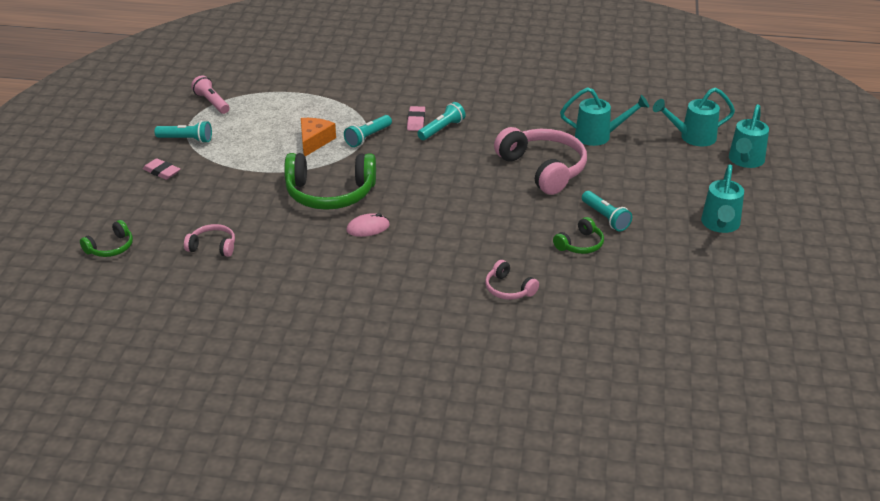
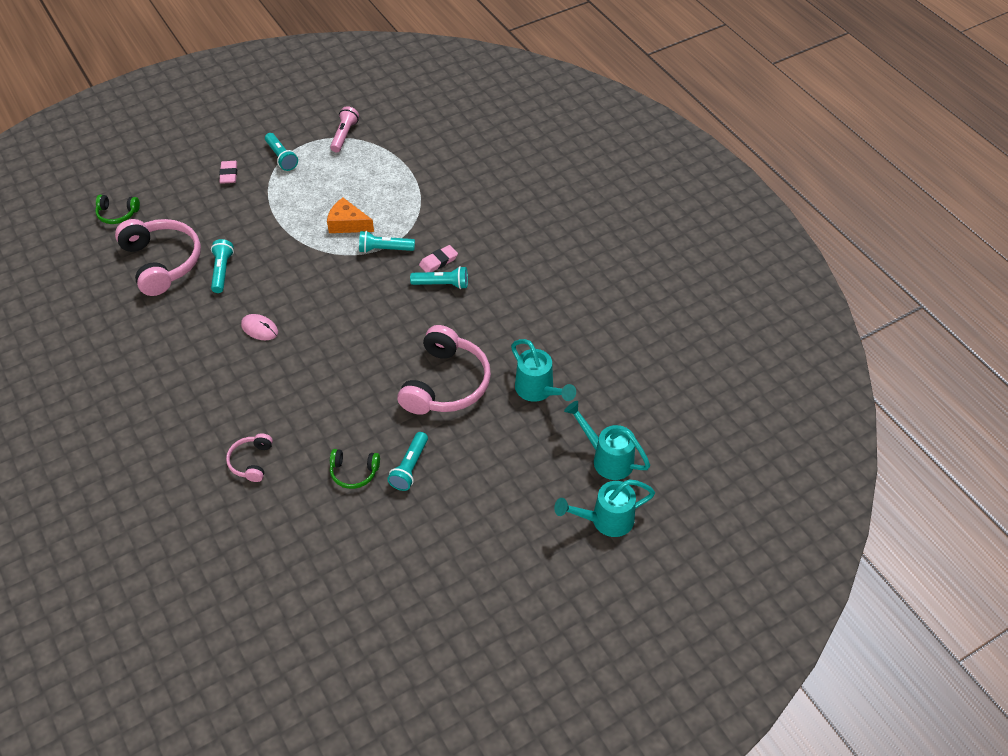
camera: 50 degrees right, 15 degrees up
(213, 247) = (162, 262): pink headphones -> pink headphones, size x2.02
(273, 220) = (222, 271): none -> turquoise flashlight
(314, 141) = (348, 224): orange cheese -> orange cheese turned 135 degrees counterclockwise
(330, 193) = (285, 279): green headphones -> none
(720, 225) = (474, 556): turquoise watering can -> none

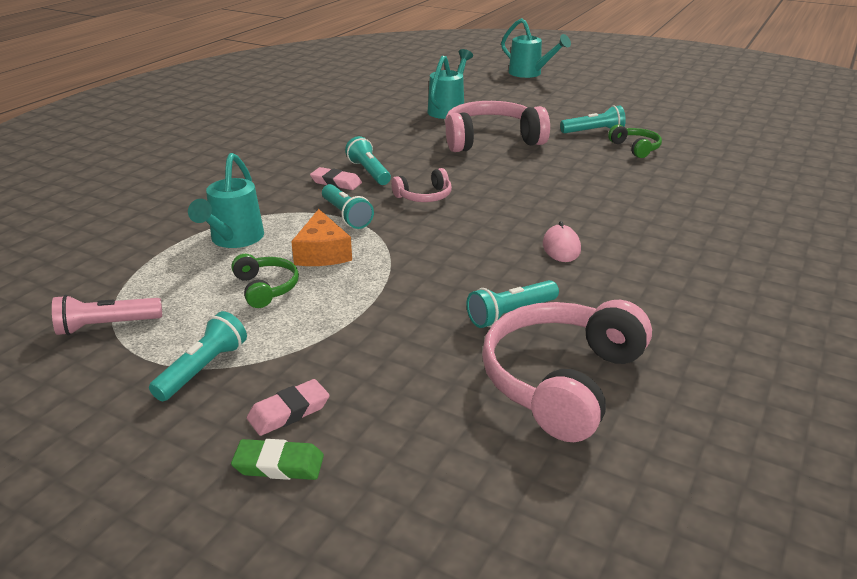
camera: 120 degrees left, 20 degrees down
(117, 214) = (520, 513): green headphones -> green headphones (266, 288)
(203, 164) = (279, 465): none -> green eraser
(251, 461) = (708, 191): pink headphones -> pink headphones (424, 196)
(607, 458) = (479, 81): turquoise watering can -> turquoise watering can (233, 240)

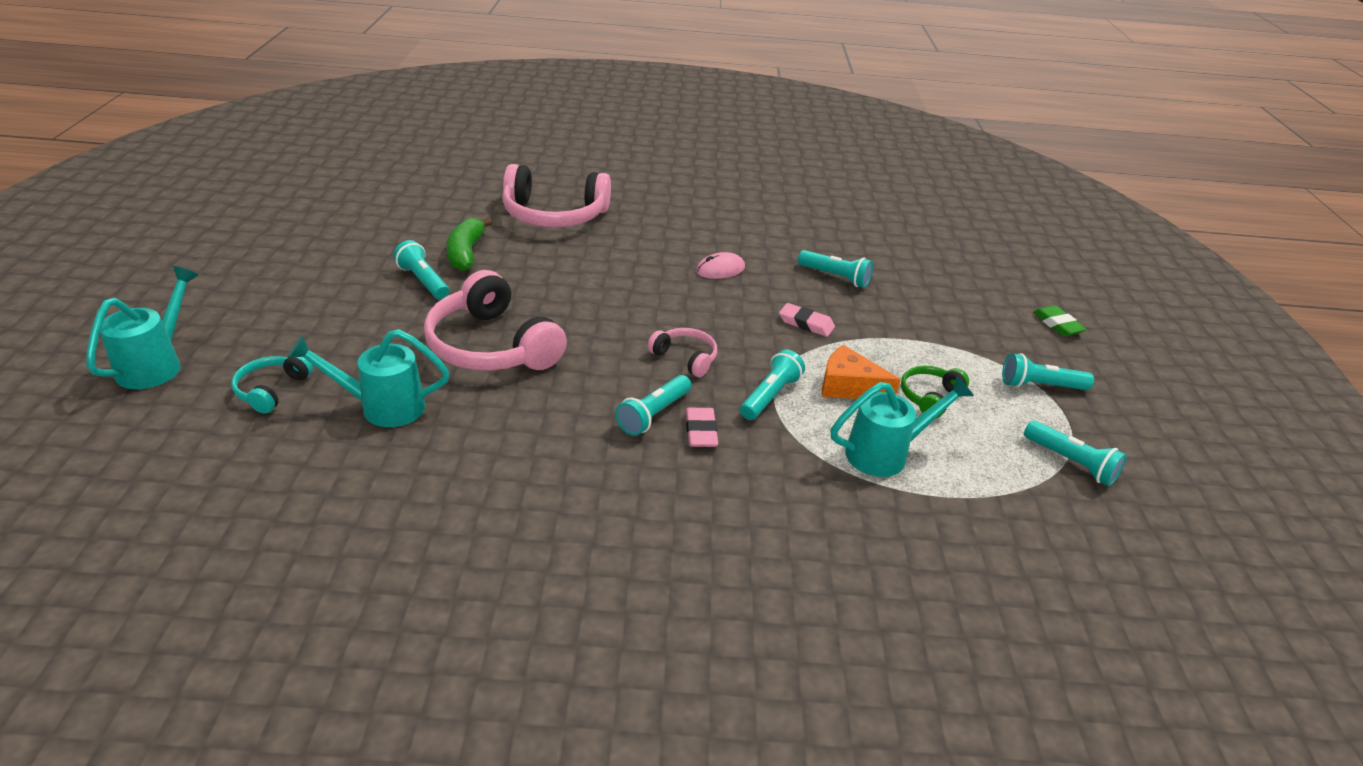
camera: 120 degrees left, 5 degrees up
(107, 326) = (1071, 463): pink flashlight -> turquoise flashlight
(289, 411) = (1023, 335): pink eraser -> pink eraser (806, 323)
(322, 253) = (849, 386): orange cheese -> orange cheese turned 120 degrees counterclockwise
(486, 91) = (272, 390): none -> turquoise headphones
(562, 381) = (881, 251): pink headphones -> pink headphones (554, 215)
(635, 148) = (466, 253): green headphones -> green banana

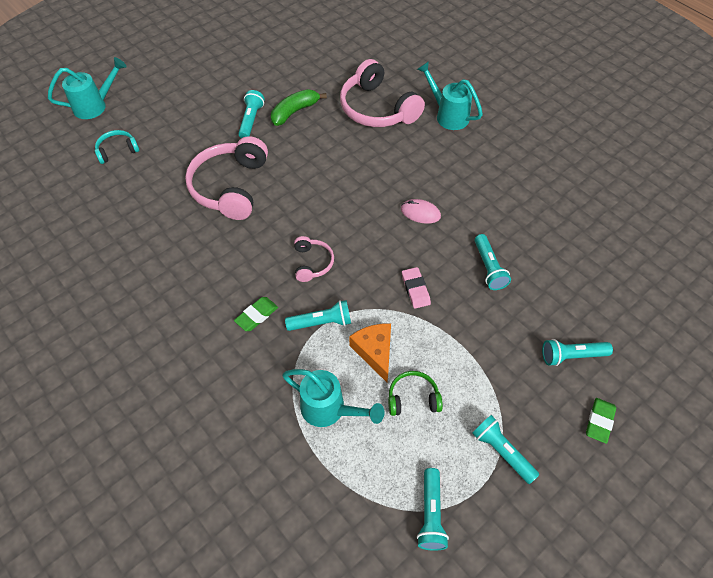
camera: 50 degrees right, 20 degrees up
(381, 407) = (144, 191): turquoise watering can -> turquoise watering can (447, 115)
(653, 414) = (248, 287): turquoise flashlight -> turquoise flashlight (571, 356)
(701, 431) = (256, 315): pink eraser -> green eraser

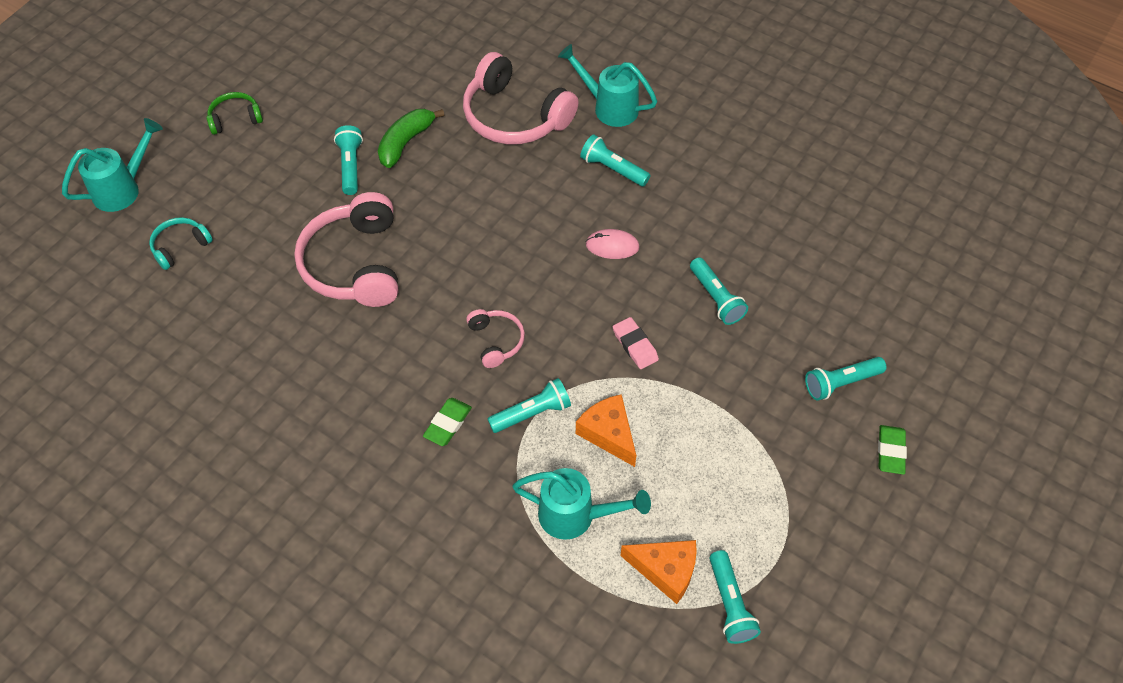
camera: 15 degrees left, 0 degrees up
(386, 472) = (665, 570): none -> orange cheese
(413, 398) = (671, 478): green headphones -> green headphones (235, 119)
(502, 451) = (790, 513): turquoise flashlight -> turquoise flashlight (613, 169)

